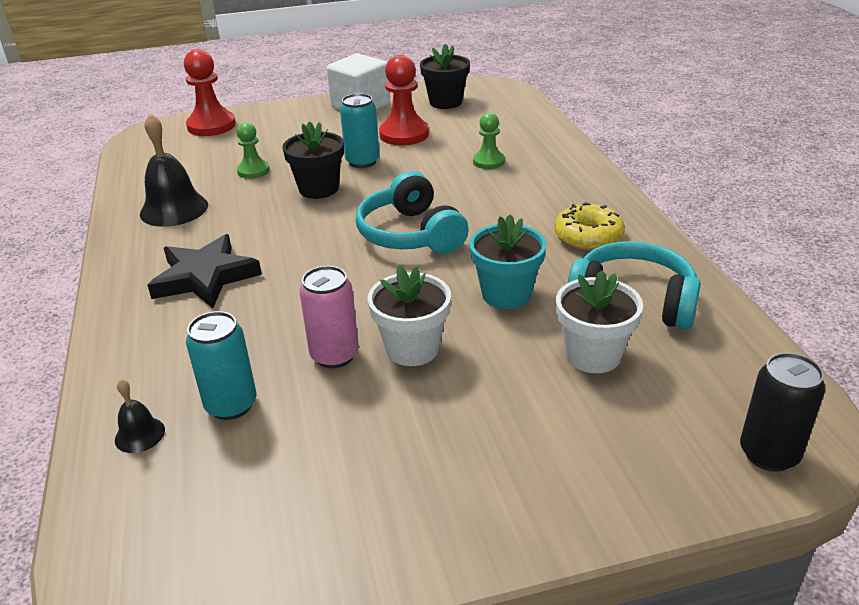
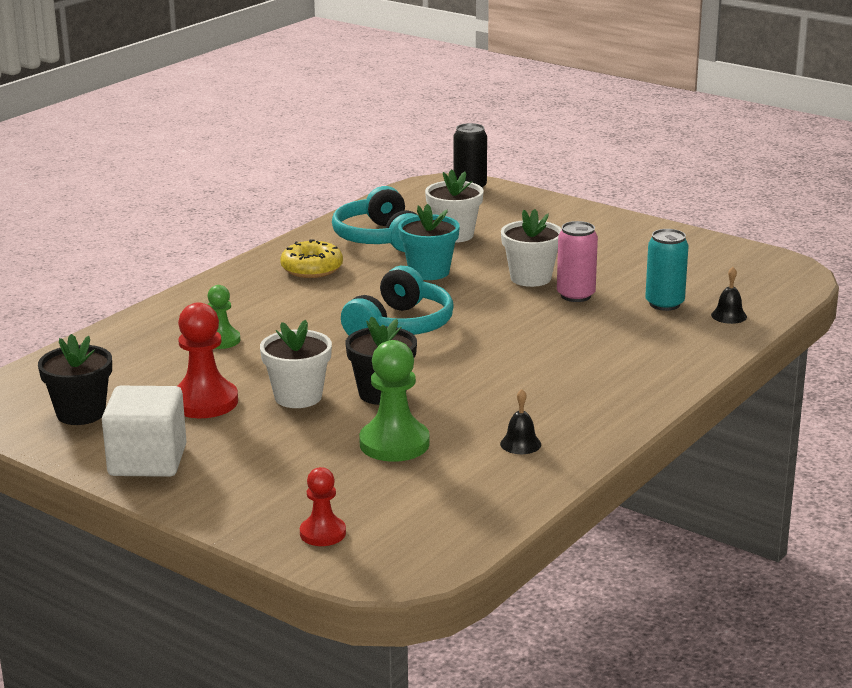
camera: 130 degrees left, 10 degrees down
(174, 209) = (520, 444): black bell -> black bell, size x0.50
(205, 277) = (580, 374): black star -> none
(211, 126) = (323, 533): red pawn -> red pawn, size x0.60
(253, 171) = (394, 443): green pawn -> green pawn, size x1.67
(362, 162) = (298, 397): turquoise can -> white flower pot

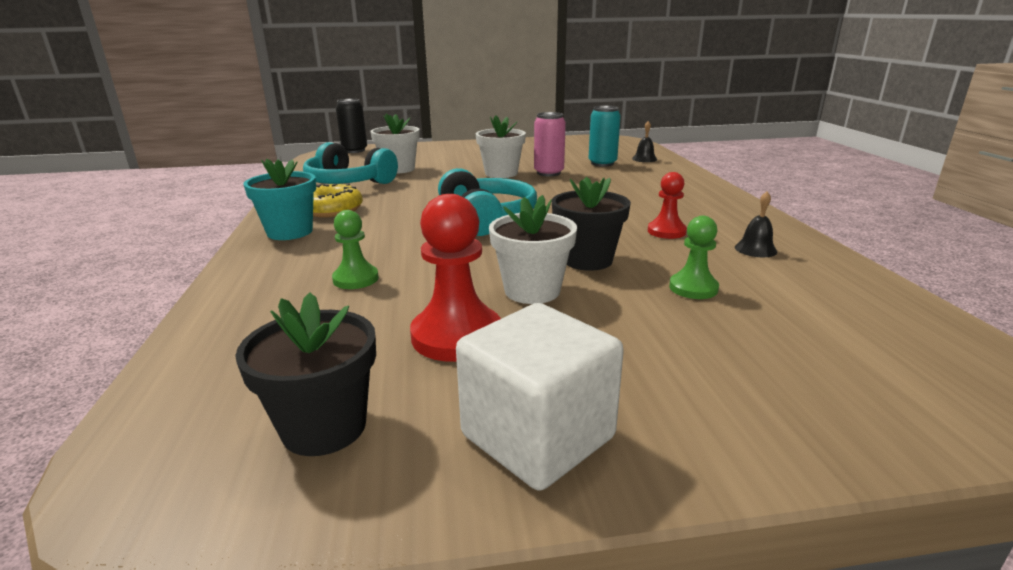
camera: 45 degrees left, 0 degrees up
(323, 533) = (880, 398): red pawn -> red pawn (666, 231)
(394, 443) = (693, 288): green pawn -> green pawn, size x0.60
(429, 272) = (428, 188): turquoise flower pot -> turquoise flower pot (290, 232)

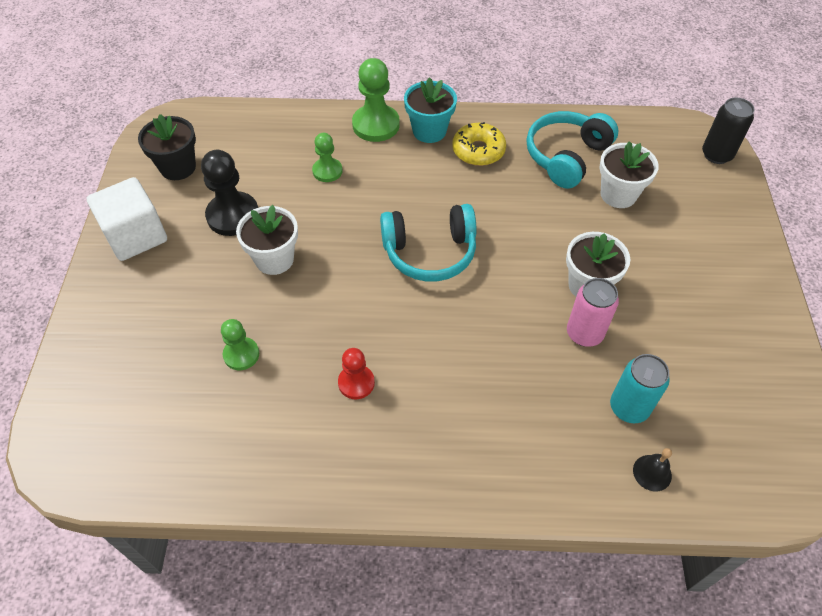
camera: 100 degrees right, 30 degrees up
(264, 260) = (376, 125): none -> green pawn
(456, 336) = (233, 215): red pawn -> black pawn
(587, 260) = (313, 303): black flower pot -> none
(755, 249) = (292, 437): black bell -> none

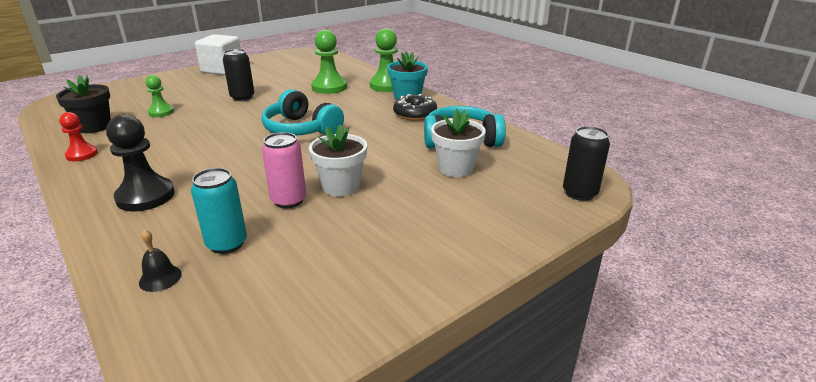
camera: 50 degrees right, 25 degrees down
(178, 167) = (281, 62): black flower pot -> black flower pot (94, 127)
(233, 215) = (263, 80): black pawn -> black pawn (145, 196)
(274, 259) = (242, 97): white flower pot -> black can
(327, 171) = (329, 87): green pawn -> green pawn, size x1.67
(356, 383) = (165, 144): red pawn -> red pawn (82, 154)
(478, 151) = (415, 114): yellow donut -> black donut

